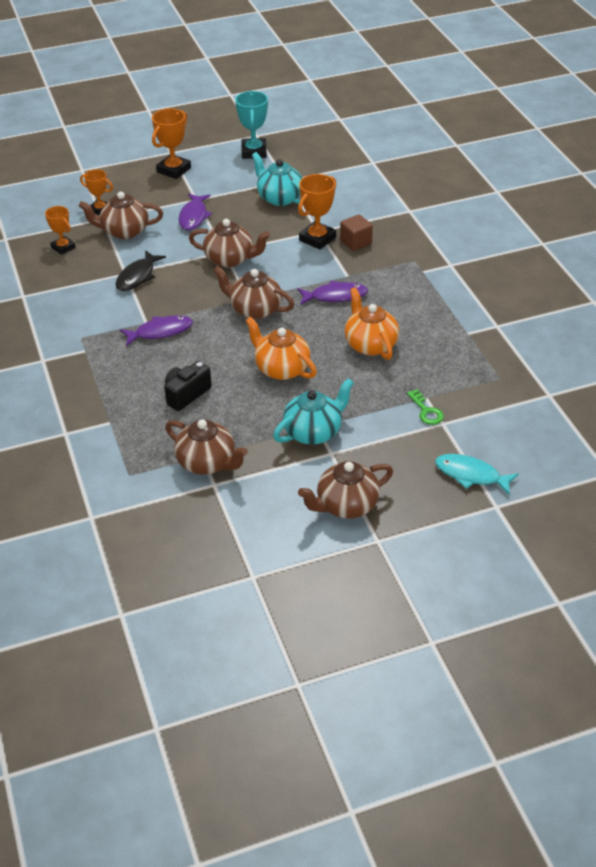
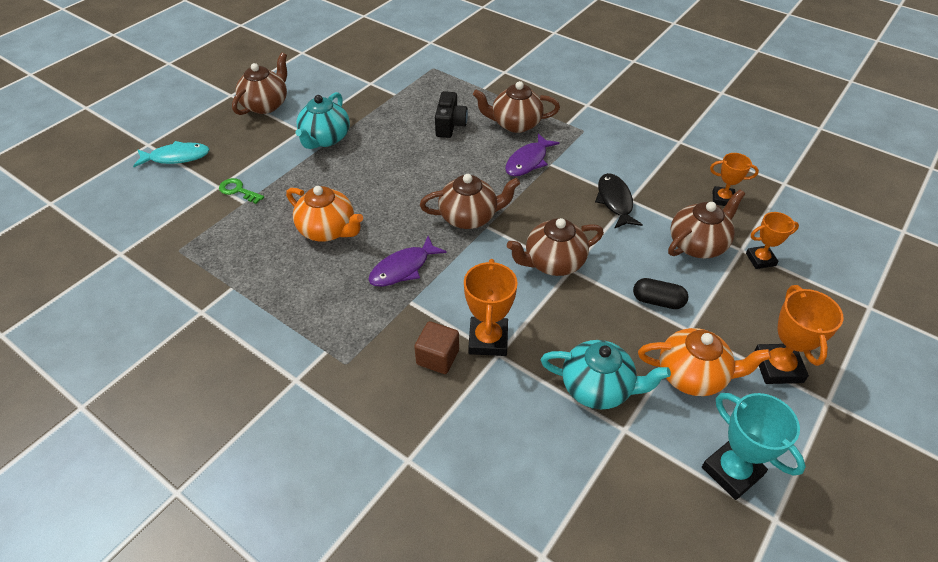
camera: 145 degrees right, 5 degrees up
(193, 217) = (657, 301): purple fish -> black capsule
(207, 463) = (387, 92): brown teapot -> brown teapot (515, 124)
(281, 369) = (393, 174): orange teapot -> orange teapot (692, 375)

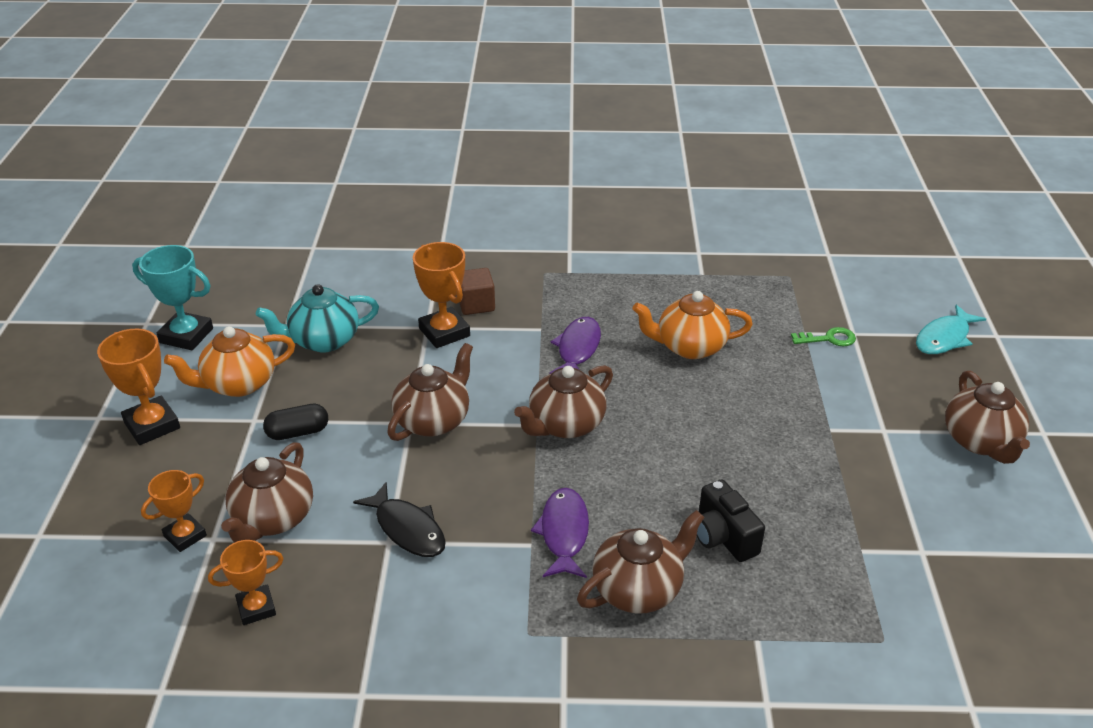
camera: 145 degrees right, 10 degrees down
(325, 139) = (840, 435): turquoise teapot -> none

